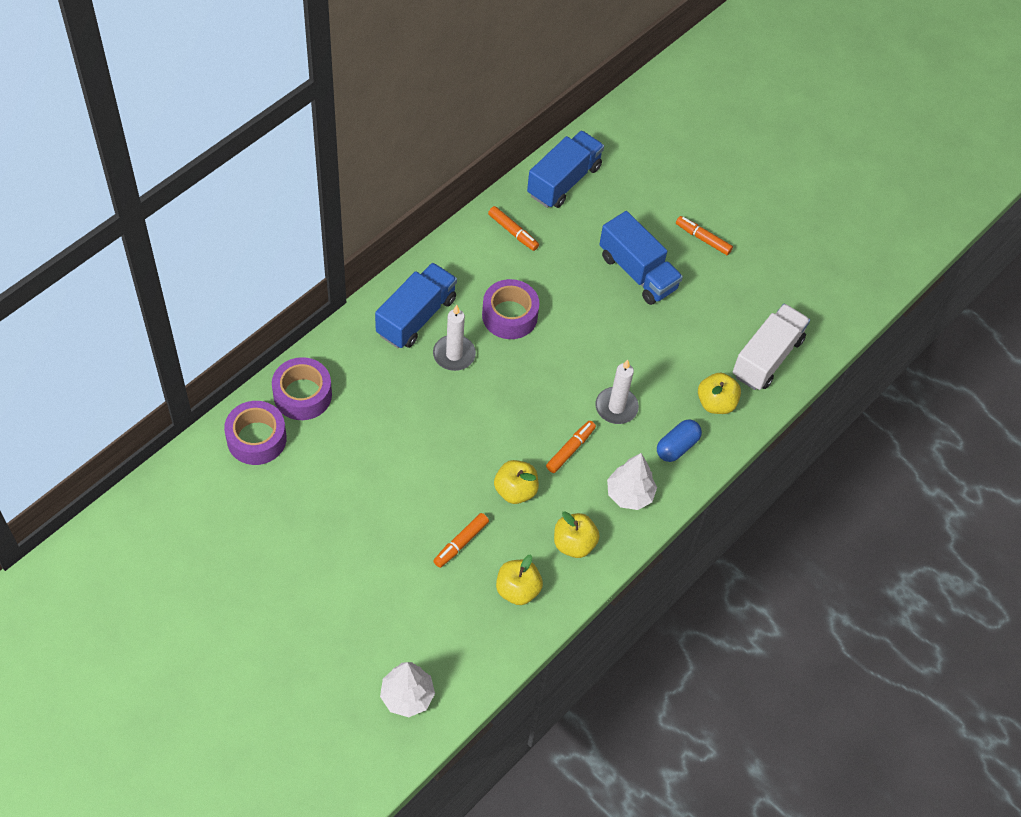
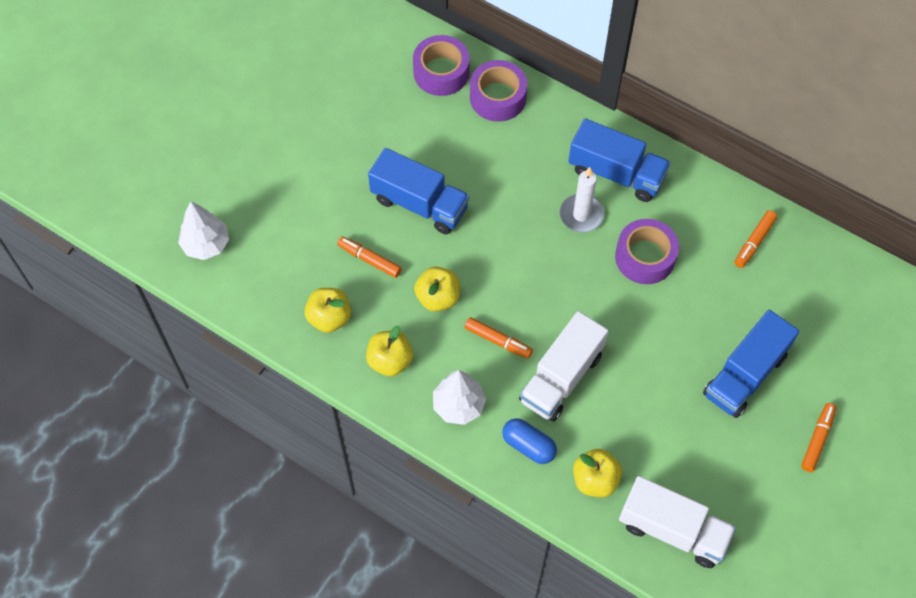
camera: 85 degrees right, 5 degrees up
(564, 181) = (843, 280): blue truck -> blue truck (419, 204)
(616, 407) = (561, 378): white candle -> white truck

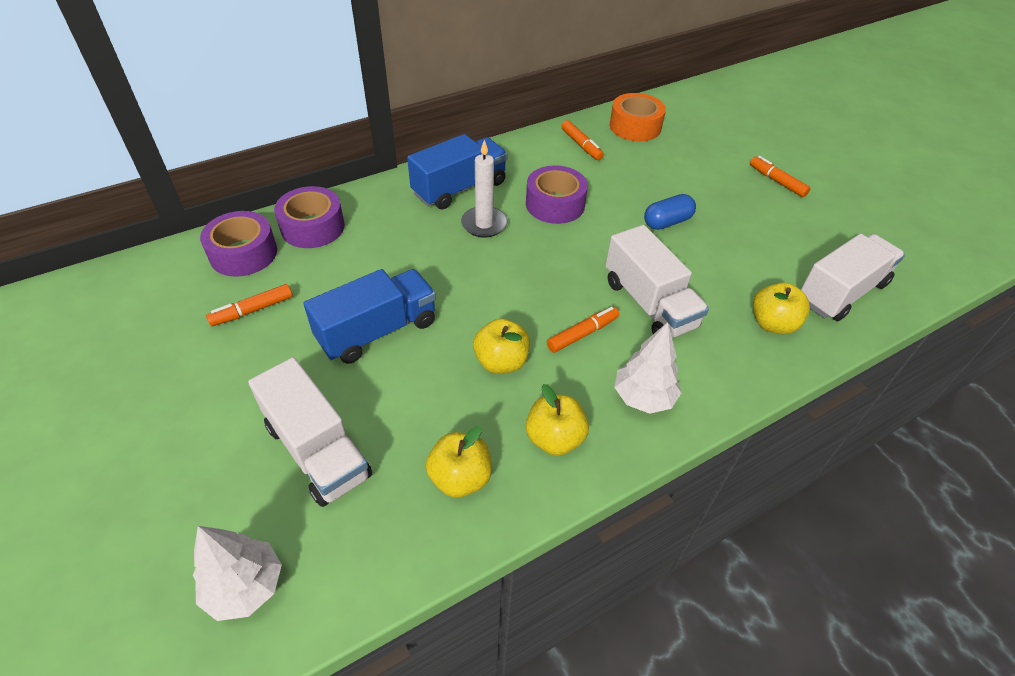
camera: 65 degrees left, 15 degrees down
(305, 226) = (317, 450): none -> white truck
(369, 259) = (411, 404): orange marker -> orange marker (252, 310)
(528, 445) = (716, 358): blue capsule -> blue capsule (667, 222)
(745, 375) = (701, 194): blue truck -> none
(824, 278) = (635, 126): none -> orange tape

